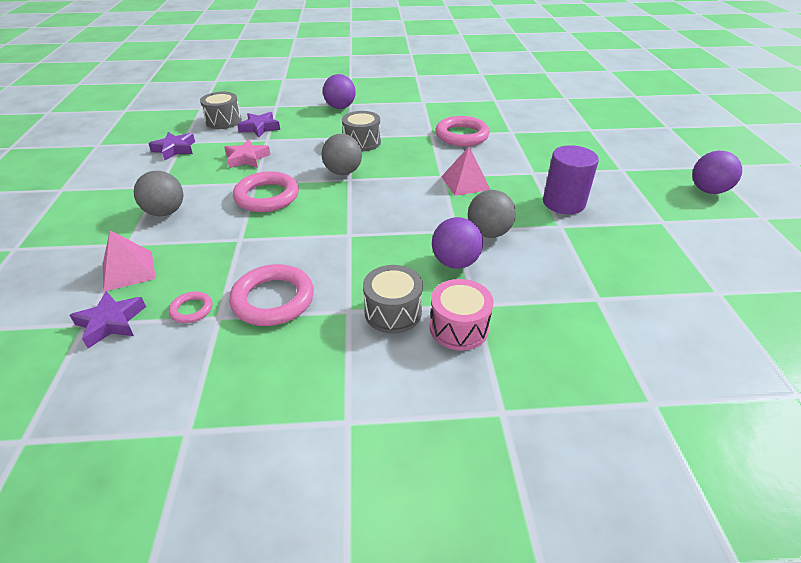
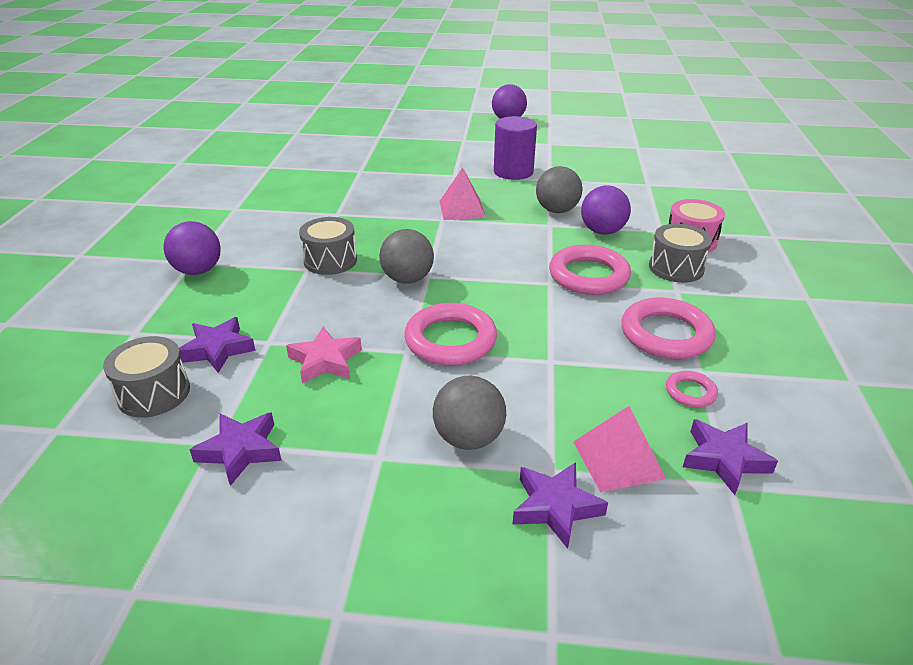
camera: 80 degrees left, 5 degrees down
(97, 246) = (555, 507): none -> purple star
(462, 135) = (352, 197): pink ring -> pink ring (588, 275)

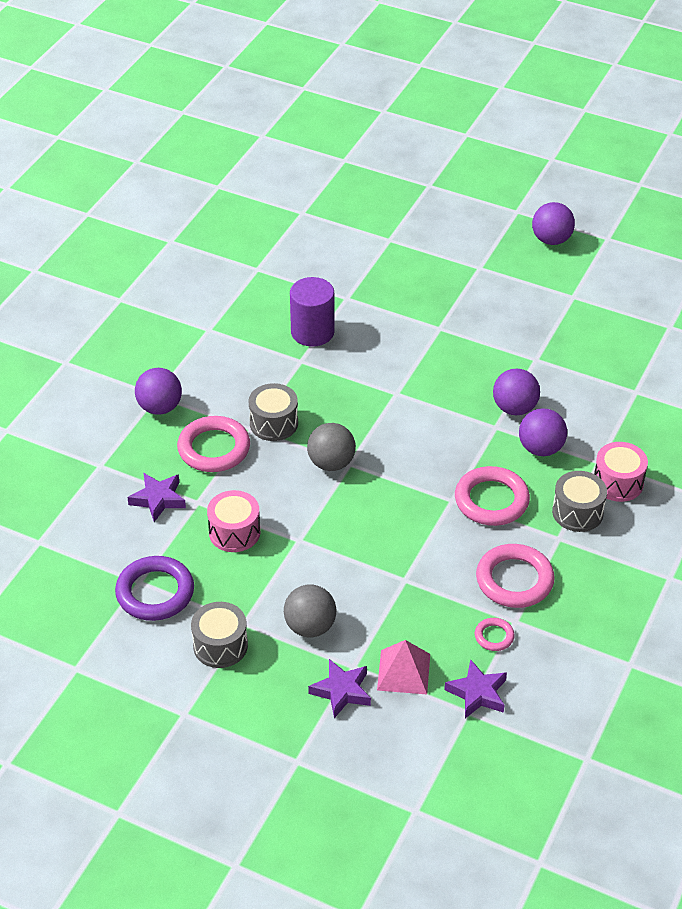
camera: 20 degrees right, 10 degrees up
(154, 393) = (106, 528): grey drum -> grey drum (220, 645)
(240, 451) = (155, 592): purple star -> purple ring
(325, 361) = (234, 532): pink star -> pink drum
(450, 340) = (337, 538): pink ring -> pink ring (214, 448)
(462, 209) = (422, 383): pink pyramid -> none
(513, 172) = (504, 337): purple cylinder -> purple cylinder (312, 332)
(557, 210) = (514, 408): grey ball -> purple ball

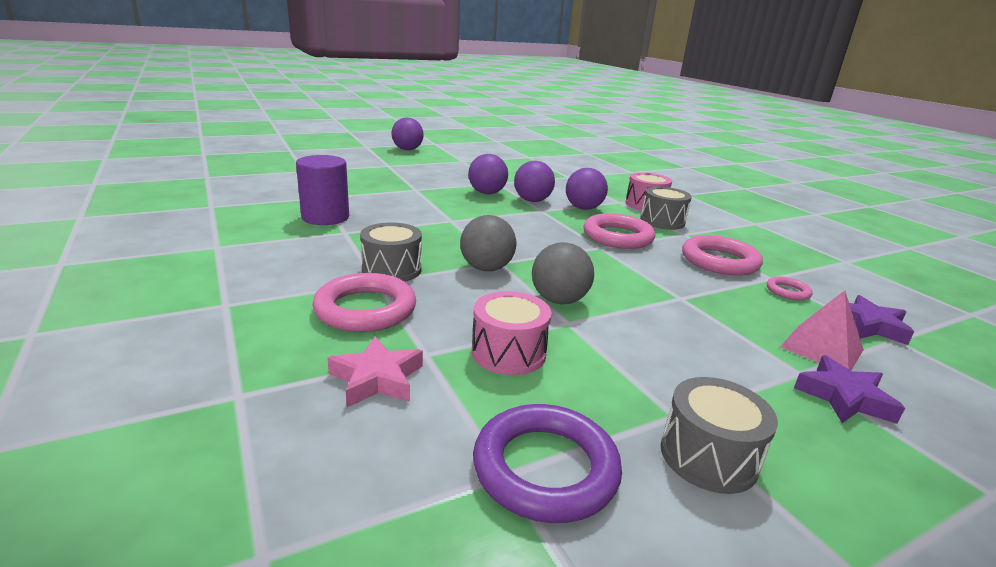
camera: 55 degrees left, 20 degrees down
(158, 499) = (377, 379): purple star -> pink star
(160, 407) = (246, 311): purple ball -> purple ball (487, 193)
(310, 627) = (715, 372): grey ball -> grey ball (559, 300)

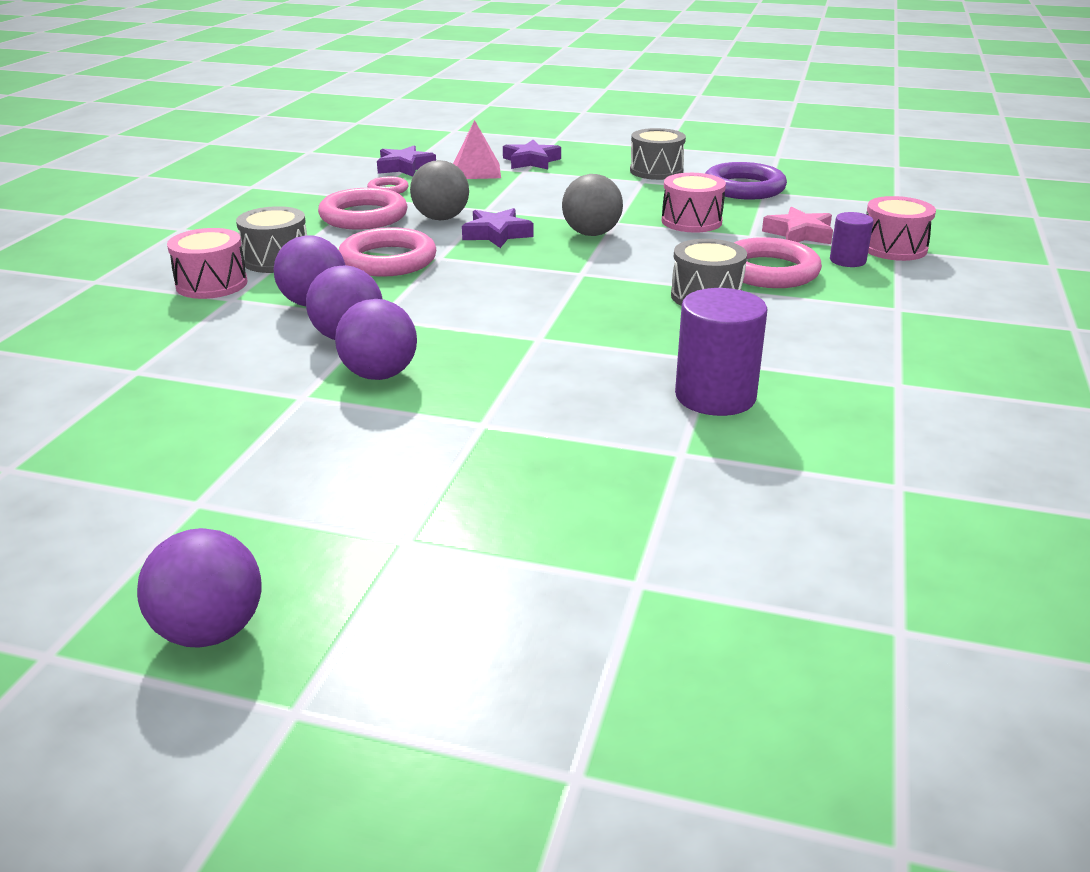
camera: 135 degrees left, 5 degrees up
(244, 397) = (893, 248): none -> pink drum
(296, 351) = (847, 260): none -> purple cylinder
(486, 268) = (606, 271): grey ball -> grey ball (441, 218)
(614, 275) = (497, 234): none -> purple star

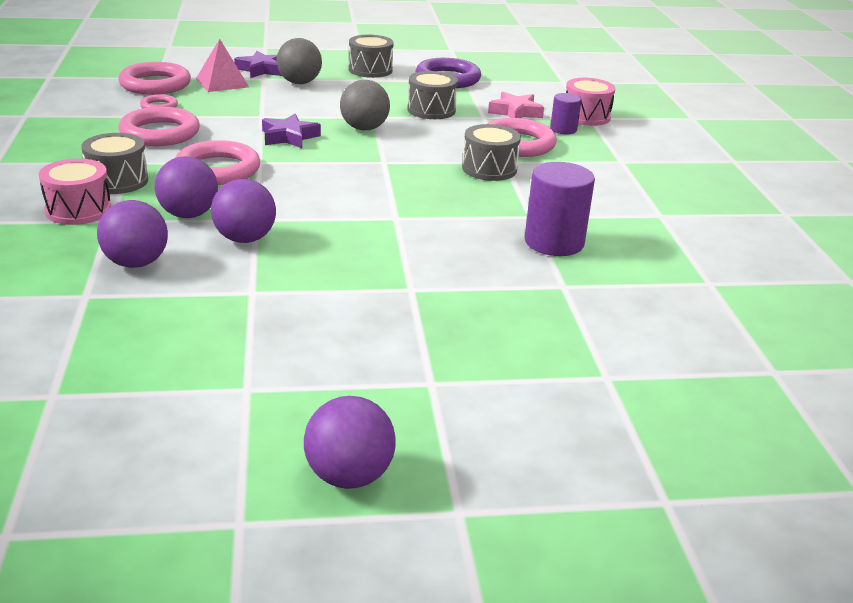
camera: 25 degrees left, 0 degrees up
(379, 375) = (299, 265): purple ball -> purple ball (136, 263)
(405, 167) = (155, 84): purple star -> pink ring
(441, 218) = (230, 128): grey ball -> grey ball (299, 83)
(691, 221) = (431, 110): pink drum -> grey drum

